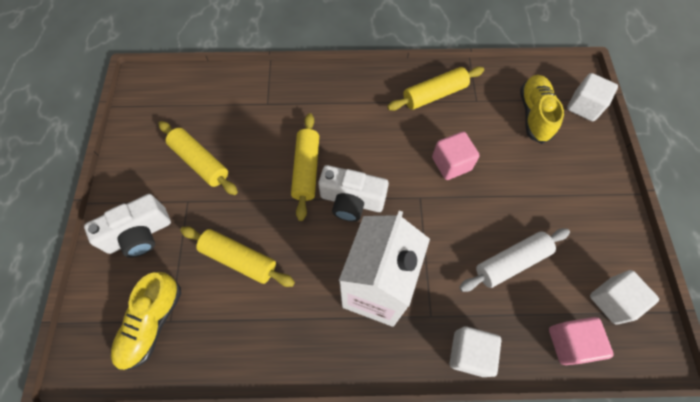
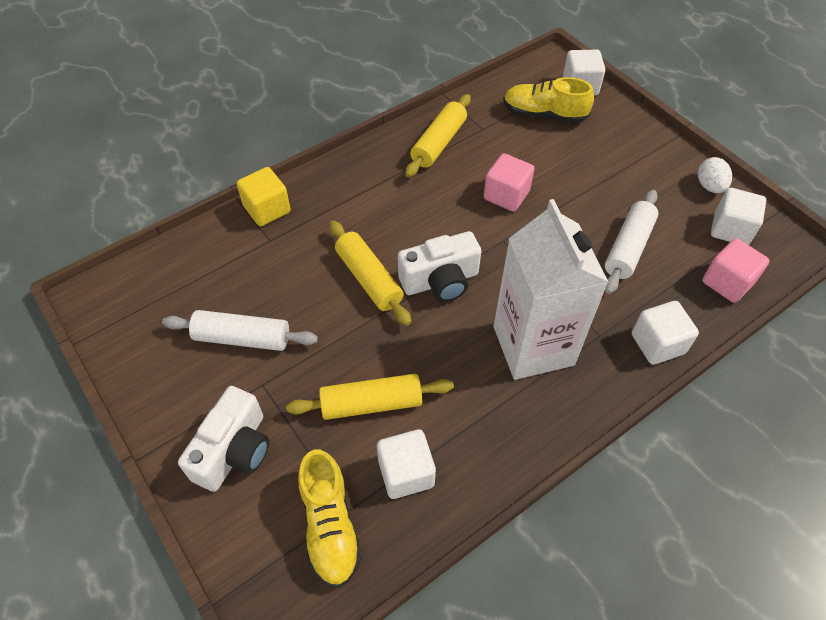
camera: 35 degrees left, 10 degrees down
(200, 162) = (242, 338): yellow rolling pin -> white rolling pin
(222, 322) = (406, 473): none -> white cube
(282, 80) = (267, 209): none -> yellow cube
(534, 114) = (544, 114): yellow shoe -> yellow shoe turned 45 degrees counterclockwise
(625, 253) = (709, 186): none -> white egg

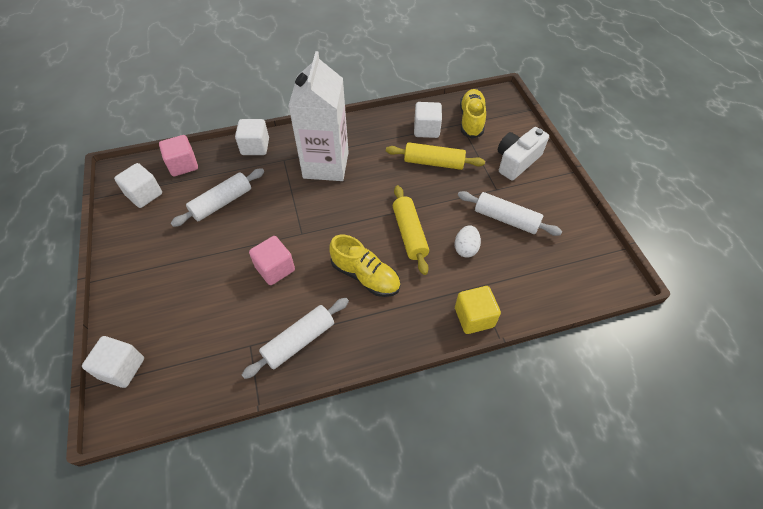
camera: 160 degrees left, 0 degrees up
(439, 143) = (299, 341): yellow rolling pin -> white rolling pin
(440, 281) = (361, 218): white camera -> none
(544, 114) = (183, 343): yellow shoe -> yellow shoe (365, 276)
(709, 186) = (123, 228): white egg -> white egg (466, 248)

